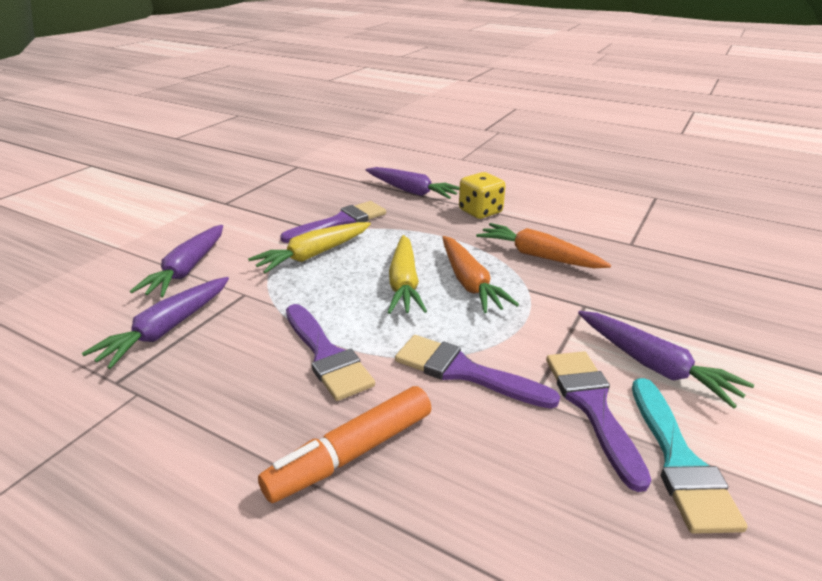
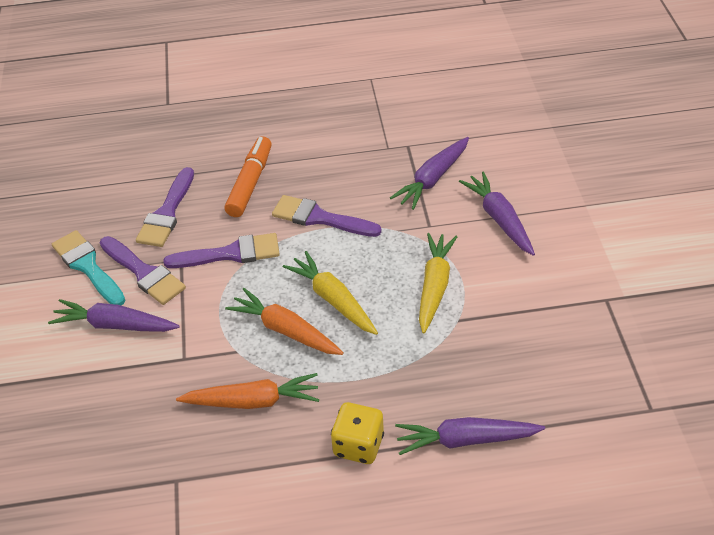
camera: 145 degrees right, 15 degrees up
(167, 329) = (432, 179): purple carrot -> purple carrot turned 135 degrees counterclockwise
(340, 222) = (468, 339): purple brush -> purple brush (167, 213)

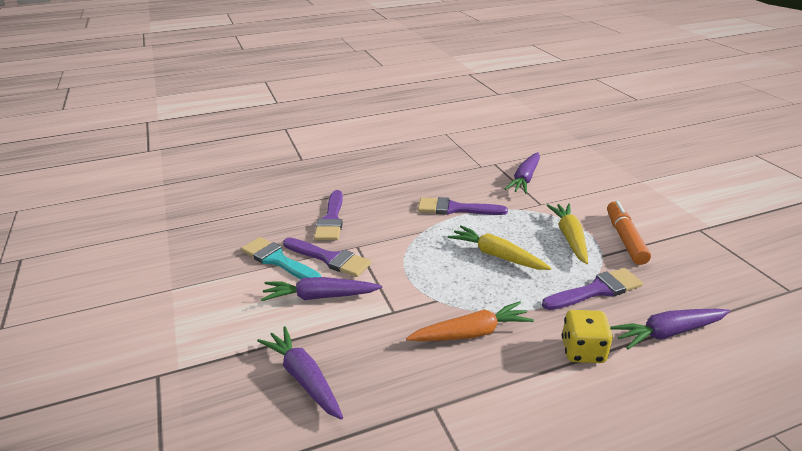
camera: 15 degrees left, 15 degrees down
(230, 254) = (396, 238): purple brush -> purple brush (596, 290)
(250, 183) = (389, 195): orange marker -> orange marker (625, 239)
(285, 330) = (470, 280): orange carrot -> none
(499, 219) = (588, 195): purple carrot -> purple carrot (304, 378)

